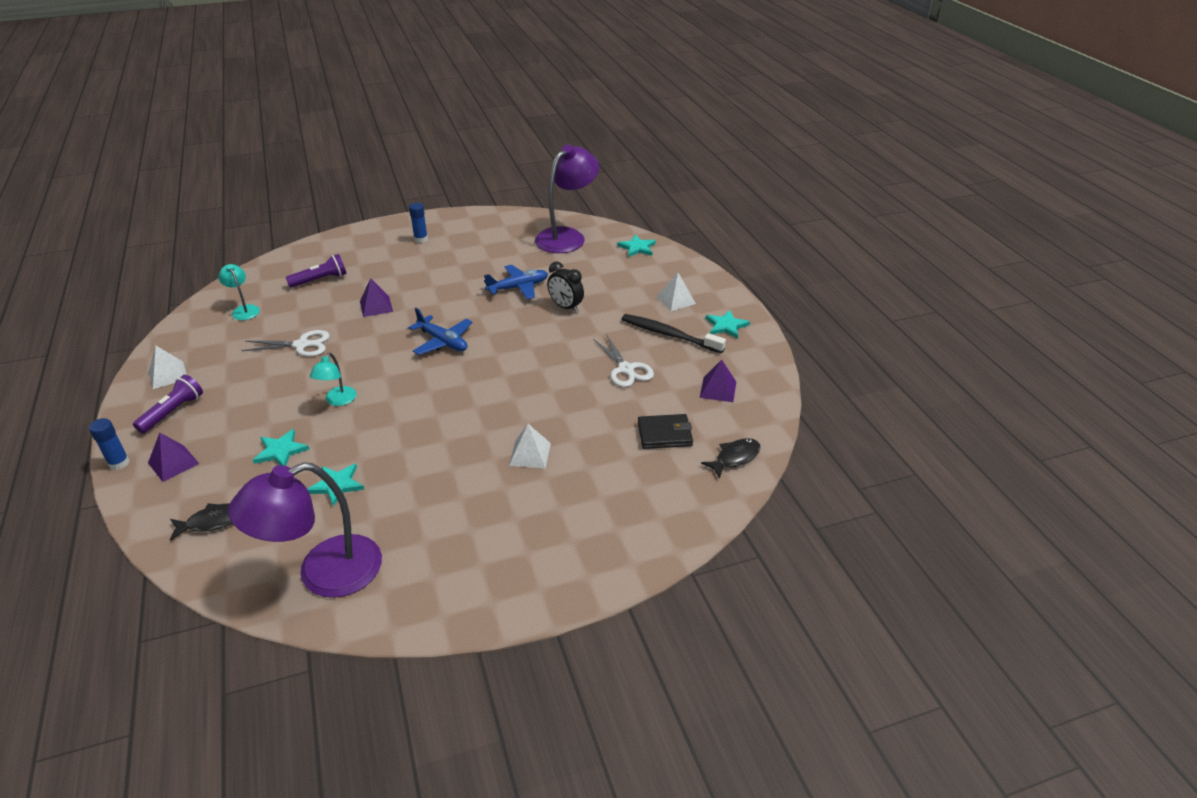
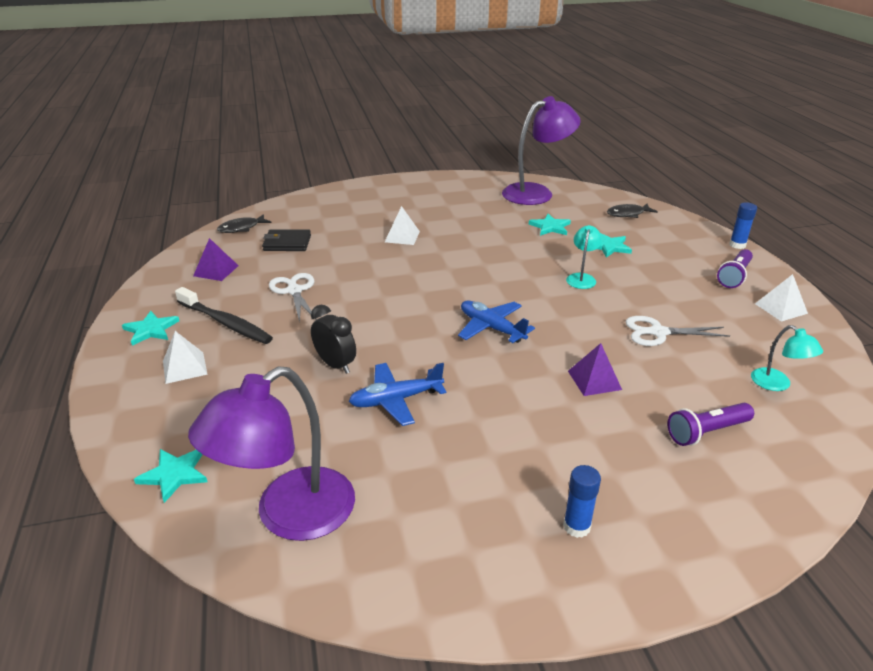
camera: 175 degrees left, 5 degrees down
(173, 463) = (692, 243): purple pyramid -> none

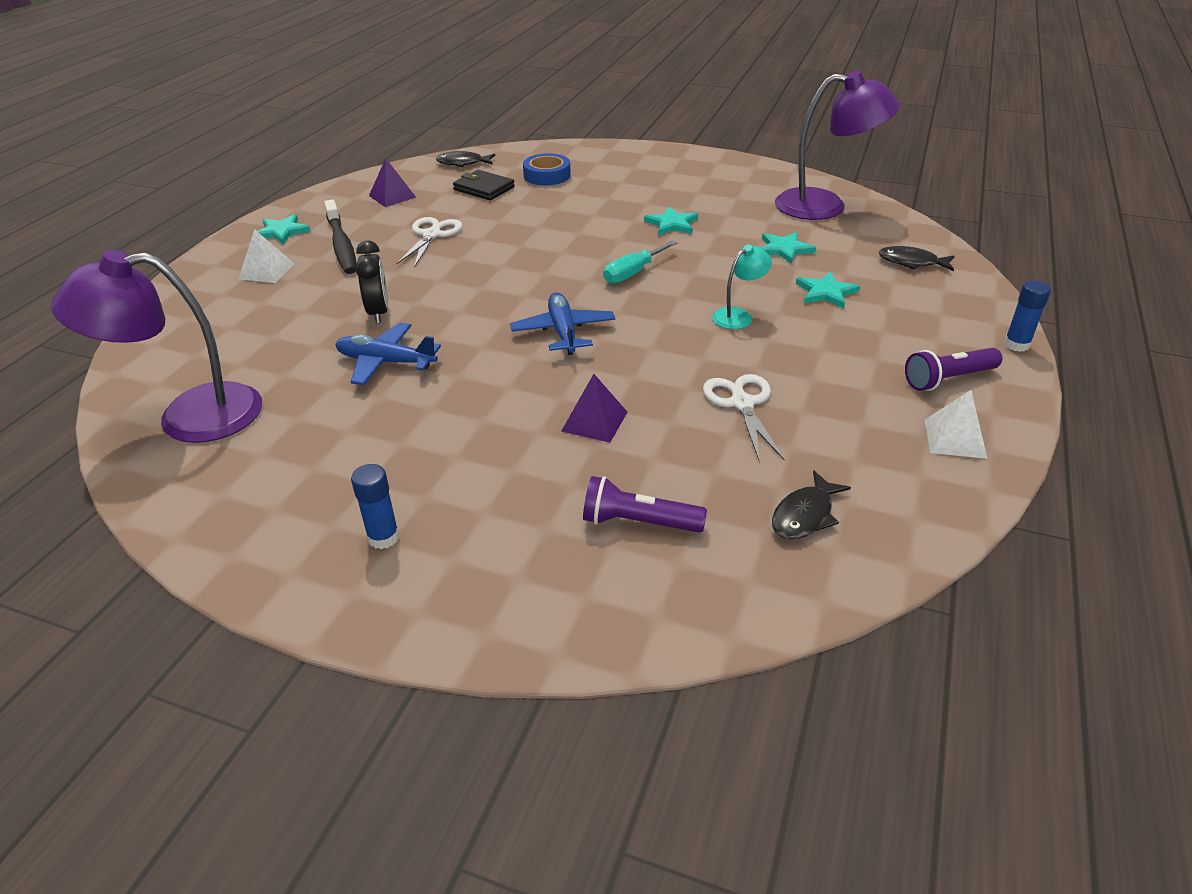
camera: 35 degrees right, 5 degrees up
(174, 474) = (159, 350): turquoise star -> turquoise star (672, 224)
(324, 220) = (547, 175): none -> blue tape
(402, 236) = (601, 213): white pyramid -> none
(481, 272) = (633, 273): none -> turquoise screwdriver
(658, 332) = (742, 404): white scissors -> white scissors turned 45 degrees clockwise
(777, 384) = (805, 515): turquoise lamp -> black fish

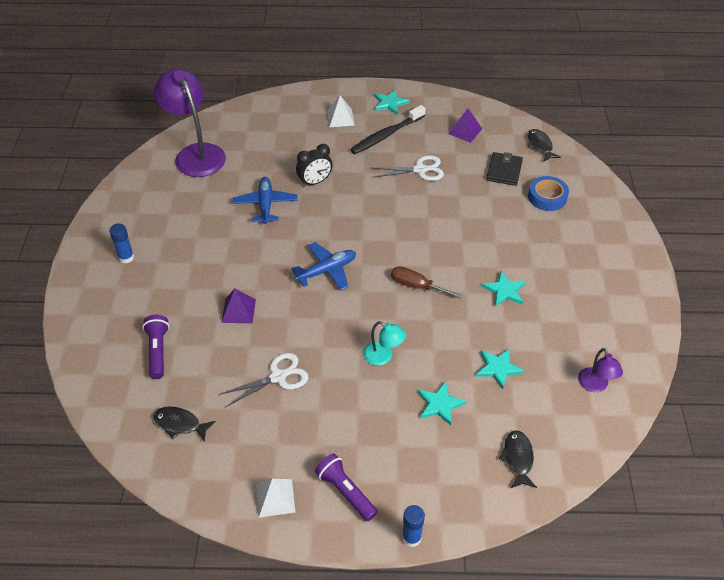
camera: 70 degrees right, 10 degrees up
(633, 273) = (416, 286): turquoise screwdriver -> brown screwdriver
(825, 206) = (595, 385): purple lamp -> purple lamp, size x0.48

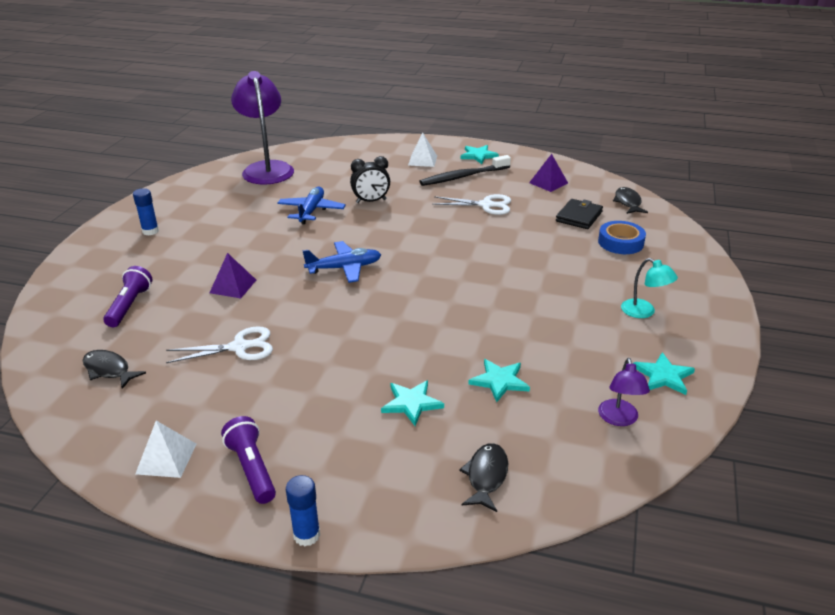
camera: 15 degrees right, 15 degrees down
(383, 356) = (367, 348): turquoise lamp -> turquoise lamp (644, 312)
(416, 286) = (437, 294): brown screwdriver -> none
(504, 290) = (538, 312): turquoise star -> turquoise star (663, 376)

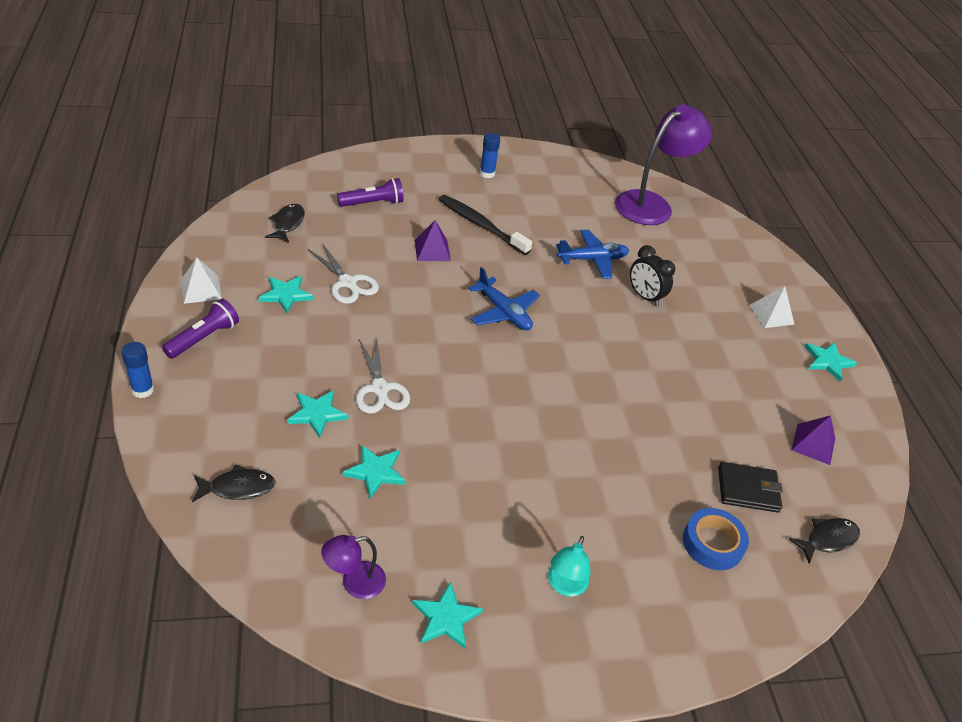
camera: 60 degrees right, 10 degrees up
(226, 393) = (286, 295): none -> turquoise star
(463, 177) = (761, 359): black toothbrush -> black toothbrush (481, 225)
(486, 205) = (708, 394): white scissors -> white scissors (380, 388)

